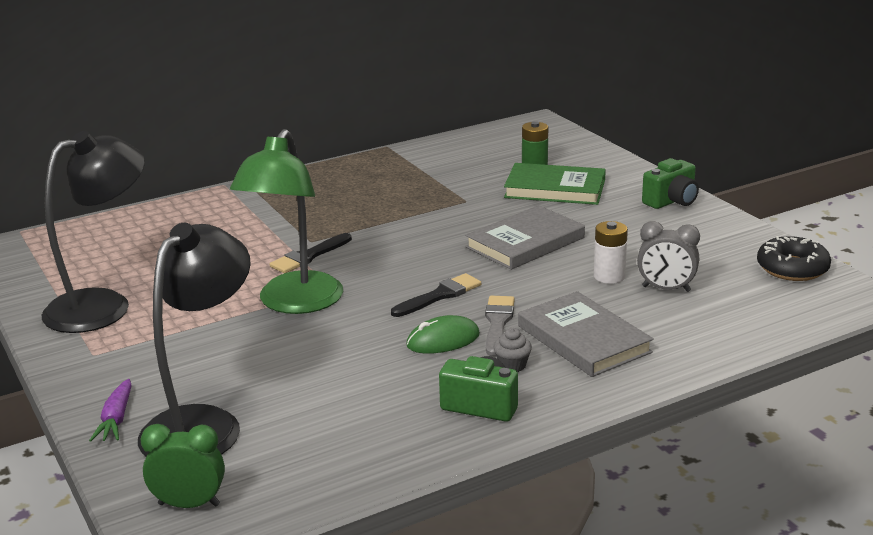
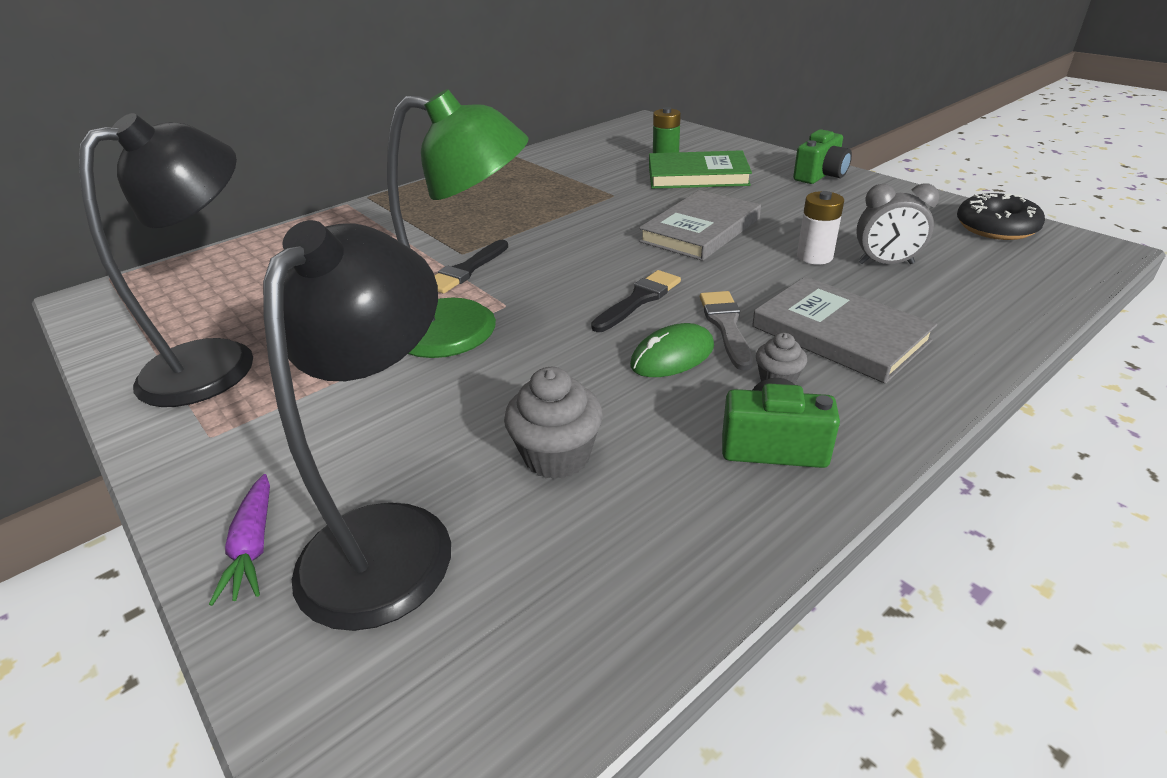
camera: 10 degrees left, 10 degrees up
(189, 504) = (402, 716): green clock -> none
(294, 303) = (468, 329): green lamp -> green lamp turned 90 degrees counterclockwise
(327, 394) = (557, 456): none -> grey cupcake

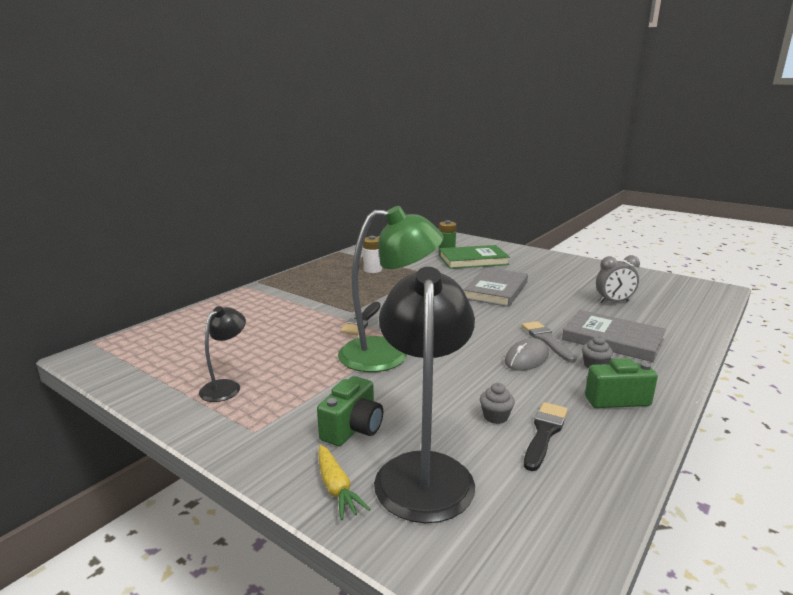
camera: 15 degrees left, 15 degrees down
(220, 361) = (226, 387): black lamp -> black lamp, size x0.51
(253, 546) = (336, 488): purple carrot -> yellow carrot
(557, 456) = (495, 417): grey cupcake -> grey cupcake, size x0.58
(639, 300) = (485, 330): black brush -> black brush (544, 433)
(672, 356) = (526, 358): green mouse -> grey mouse
(814, 256) = (572, 301): white battery -> white battery (372, 270)
(820, 176) = (546, 258): green camera -> green camera (353, 429)
(996, 227) = (660, 280): black donut -> none

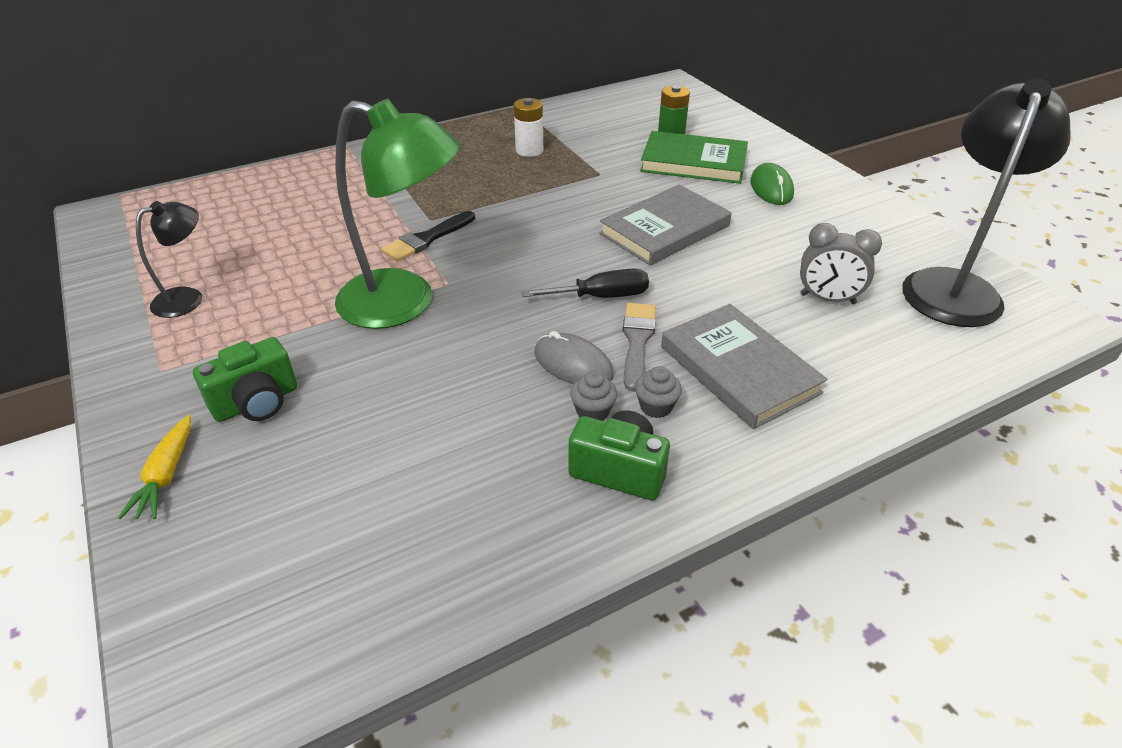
camera: 25 degrees right, 20 degrees up
(424, 470) = (272, 488): black lamp -> black lamp (954, 286)
(495, 417) = (431, 443): grey cupcake -> grey cupcake (593, 412)
(501, 325) = (601, 297): none -> black screwdriver
(526, 358) = (573, 364): grey mouse -> grey mouse turned 60 degrees clockwise
(527, 264) = (771, 188): none -> green mouse
(544, 433) = (463, 489): black brush -> none

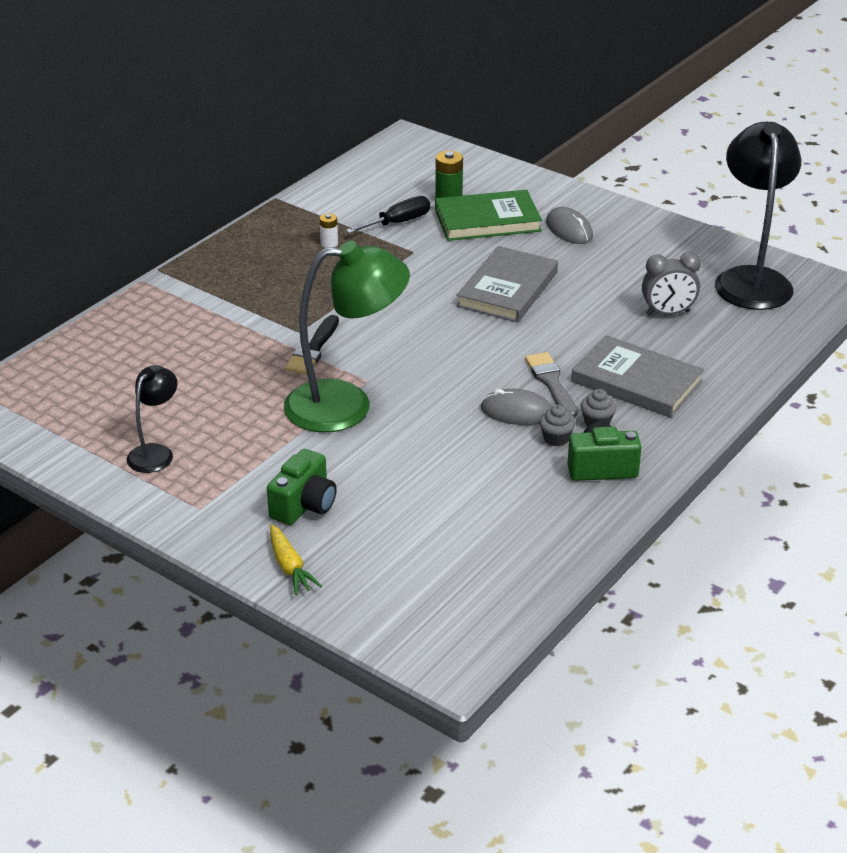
camera: 25 degrees left, 5 degrees down
(529, 150) = (329, 244): white battery -> white battery, size x0.62
(601, 297) = (499, 357): black screwdriver -> black screwdriver (398, 223)
(771, 188) = (569, 229): green mouse -> grey mouse

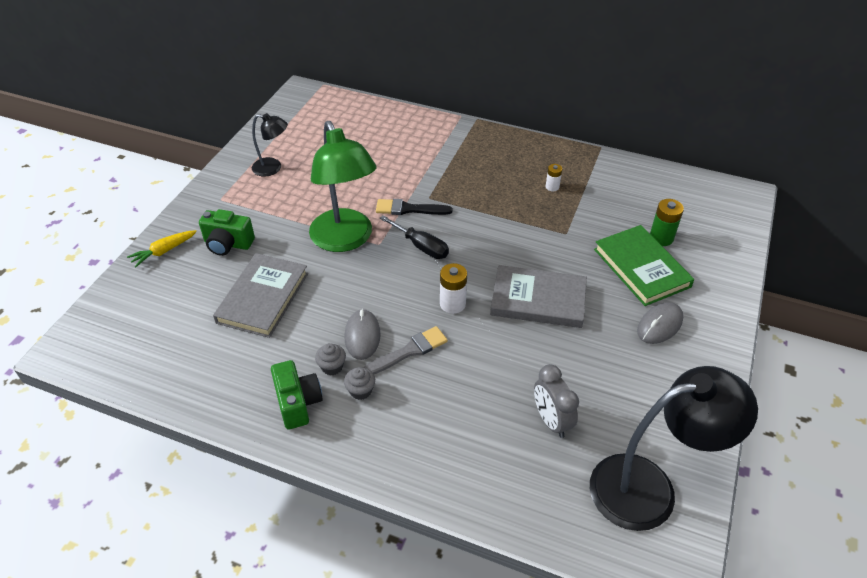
camera: 75 degrees right, 10 degrees up
(398, 223) = (604, 216): black screwdriver -> black screwdriver (421, 246)
(491, 343) = (452, 304): none -> white battery
(636, 381) = (429, 411): grey book -> grey book (263, 297)

